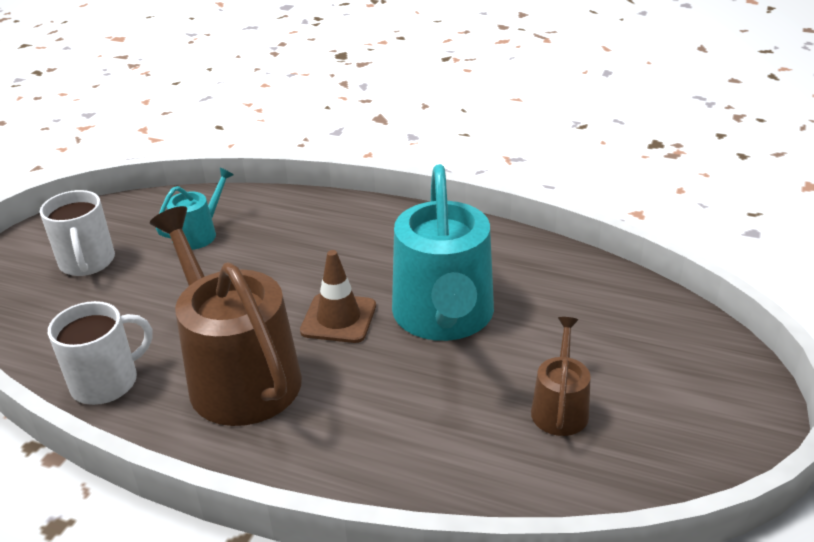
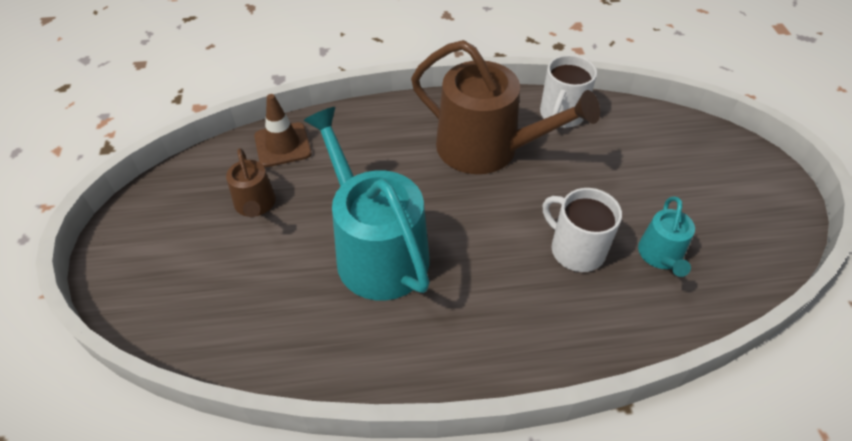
camera: 150 degrees right, 15 degrees up
(87, 262) = (705, 189): white mug -> white mug (576, 250)
(338, 318) = (457, 216): brown traffic cone -> brown traffic cone (283, 145)

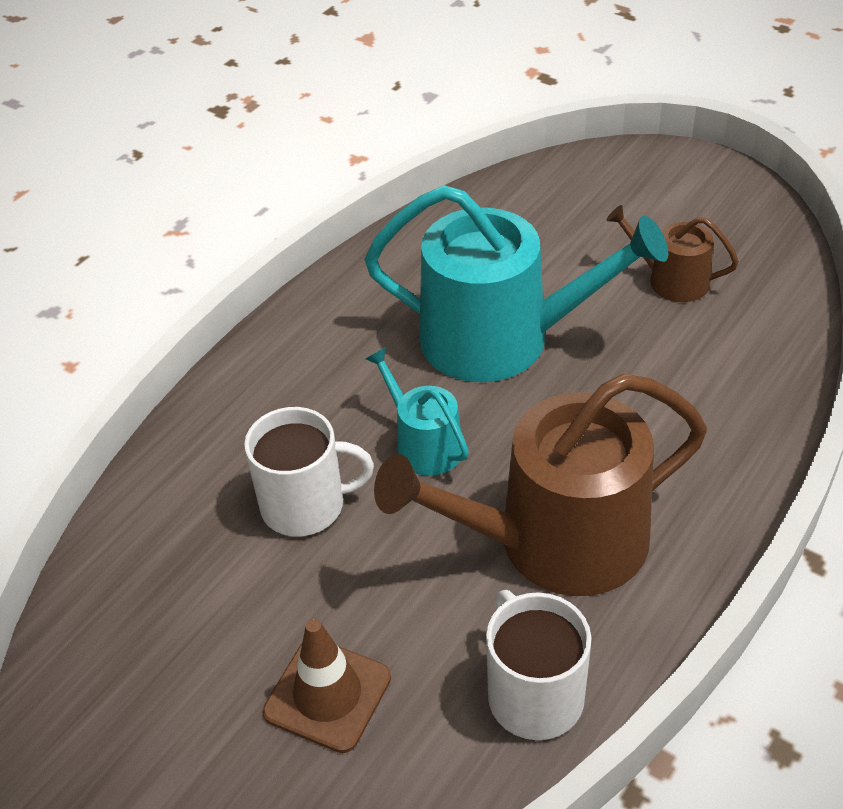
camera: 135 degrees right, 5 degrees down
(283, 145) = (762, 343): brown traffic cone -> brown traffic cone (327, 695)
(661, 256) = (200, 580): turquoise watering can -> turquoise watering can (423, 444)

